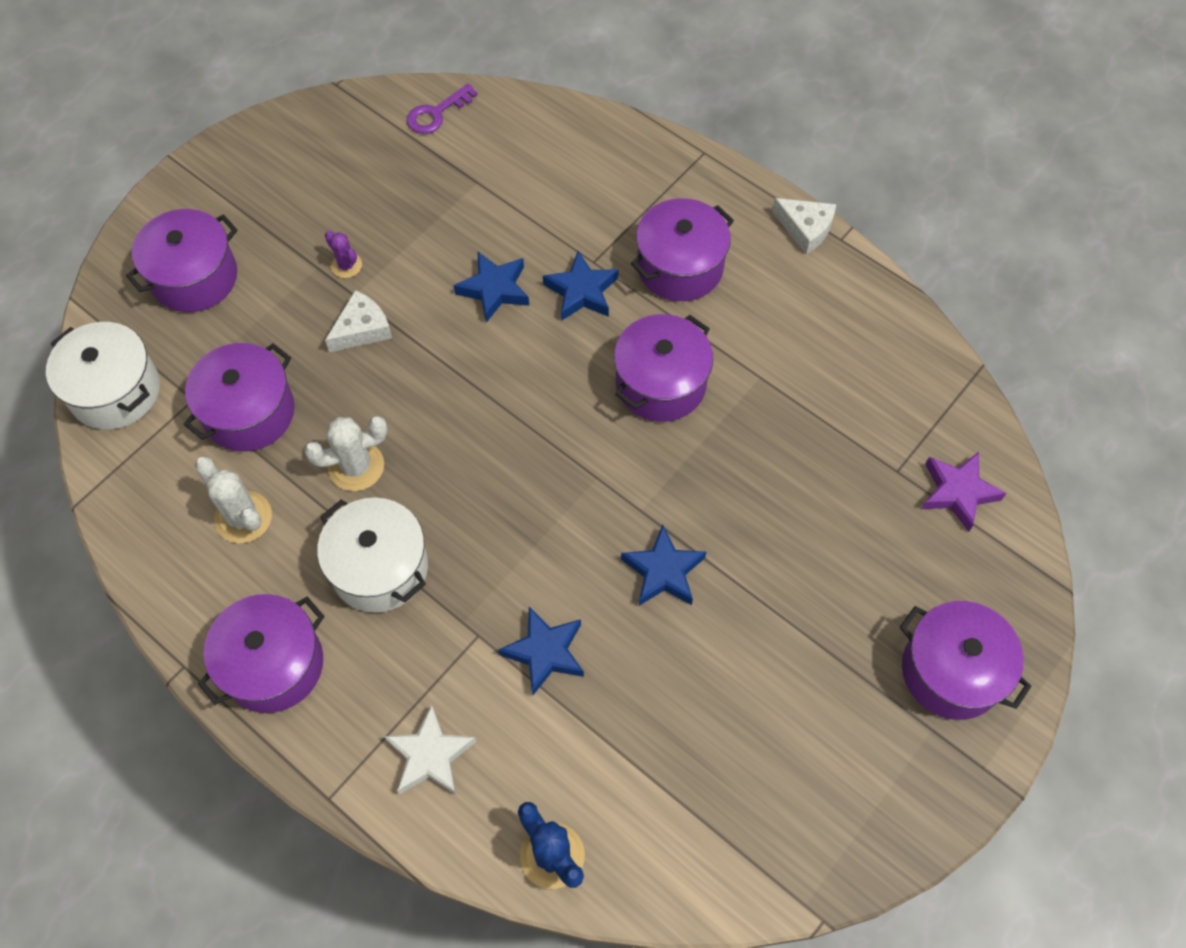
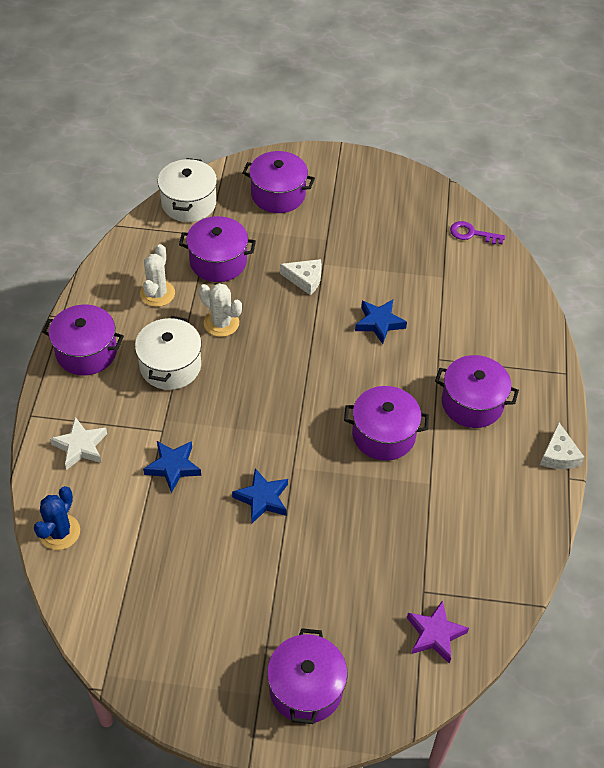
camera: 55 degrees right, 10 degrees down
(346, 265) = (338, 250): purple cactus -> none
(582, 291) = (413, 364): blue star -> none

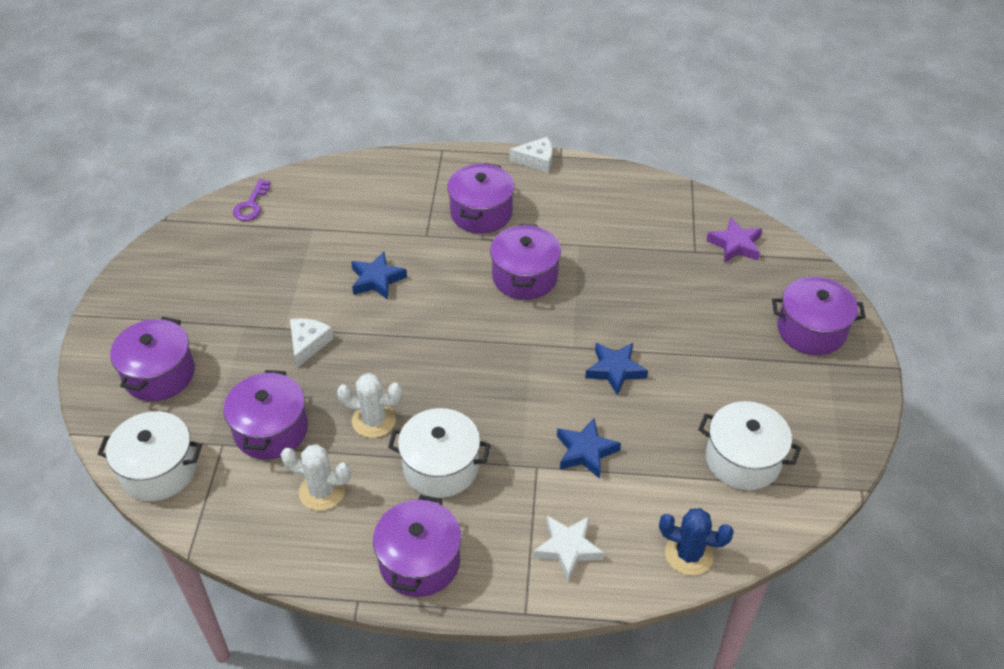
camera: 90 degrees left, 5 degrees down
(149, 591) = (743, 459): none -> white pot
(221, 323) = (373, 420): white cactus -> white cactus turned 60 degrees clockwise

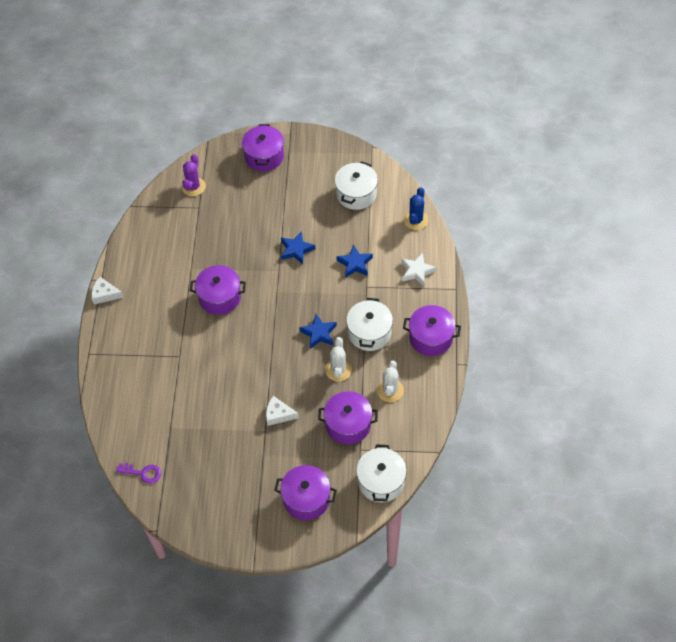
camera: 90 degrees left, 10 degrees up
(377, 279) = (221, 381): blue star -> blue star (319, 333)
(481, 213) = (158, 325): purple pot -> none
(536, 160) = (105, 294): white cheese -> white cheese turned 75 degrees counterclockwise
(735, 245) = (193, 187): purple star -> purple cactus

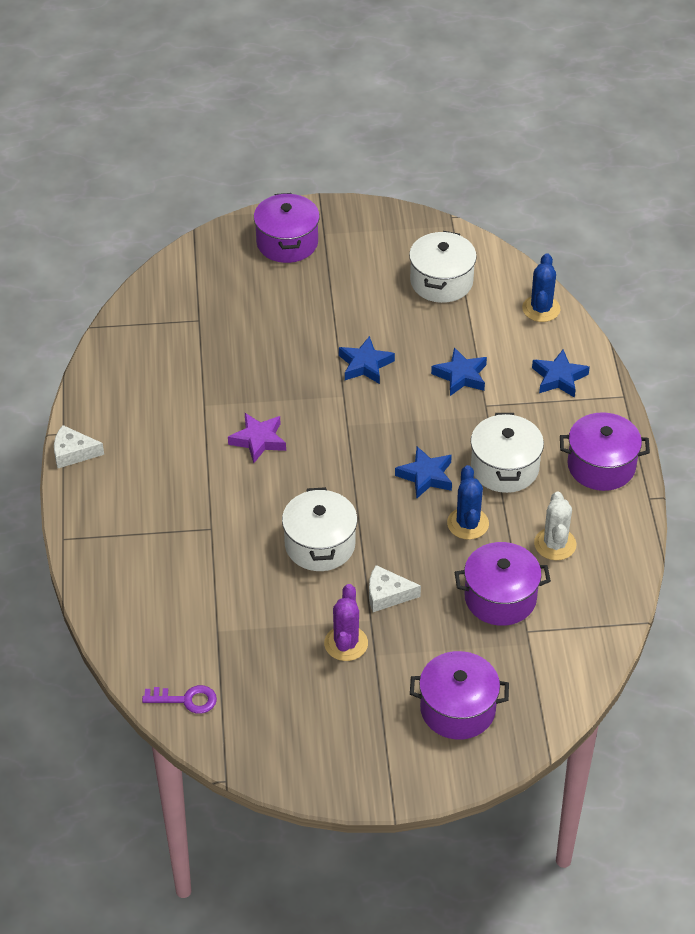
camera: 10 degrees left, 10 degrees down
(193, 187) = (184, 292): purple cactus -> purple cactus (346, 643)
(220, 297) = (258, 440): purple pot -> purple star
(338, 370) = (467, 523): white cactus -> blue cactus
(381, 481) = (570, 672): white pot -> white pot (320, 545)
(417, 271) = (559, 378): white star -> blue star

